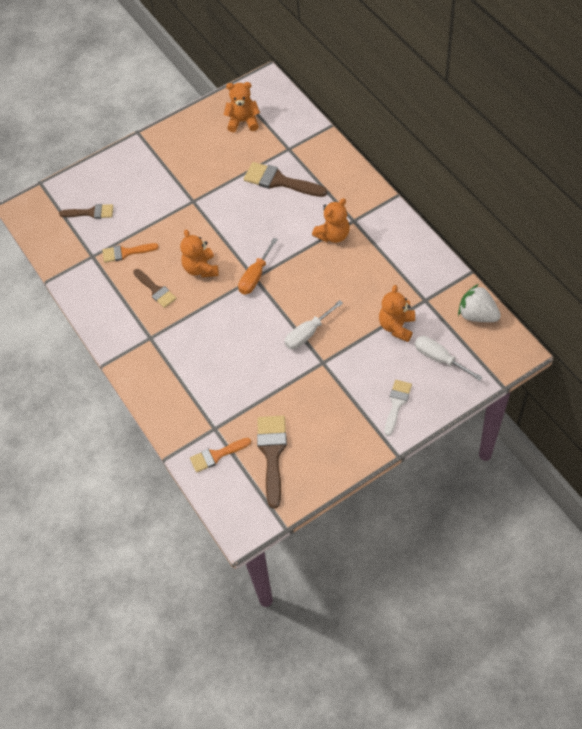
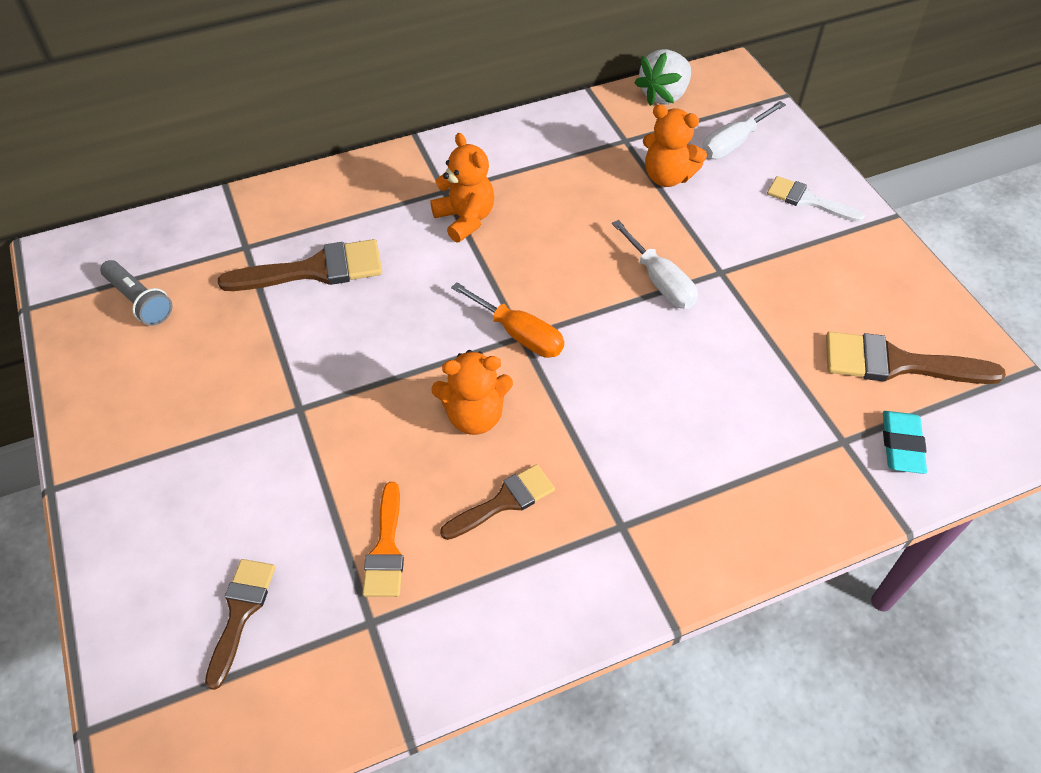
camera: 85 degrees left, 5 degrees down
(216, 455) = (901, 445): orange brush -> turquoise eraser
(243, 121) = (139, 301): orange teddy bear -> grey flashlight
(279, 181) = (315, 270): brown brush -> brown brush turned 135 degrees counterclockwise

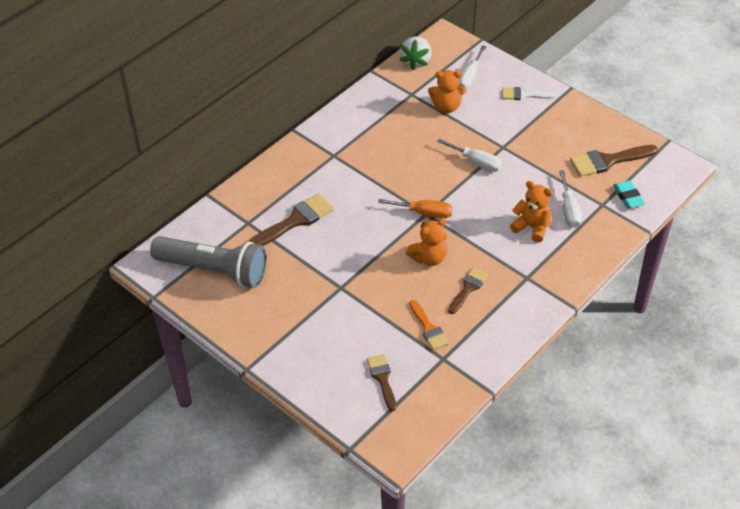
camera: 25 degrees left, 5 degrees down
(139, 301) = (214, 270): grey flashlight -> grey flashlight, size x2.09
(465, 219) = (356, 166): orange teddy bear -> orange teddy bear (532, 227)
(774, 427) = (569, 210): none -> white screwdriver

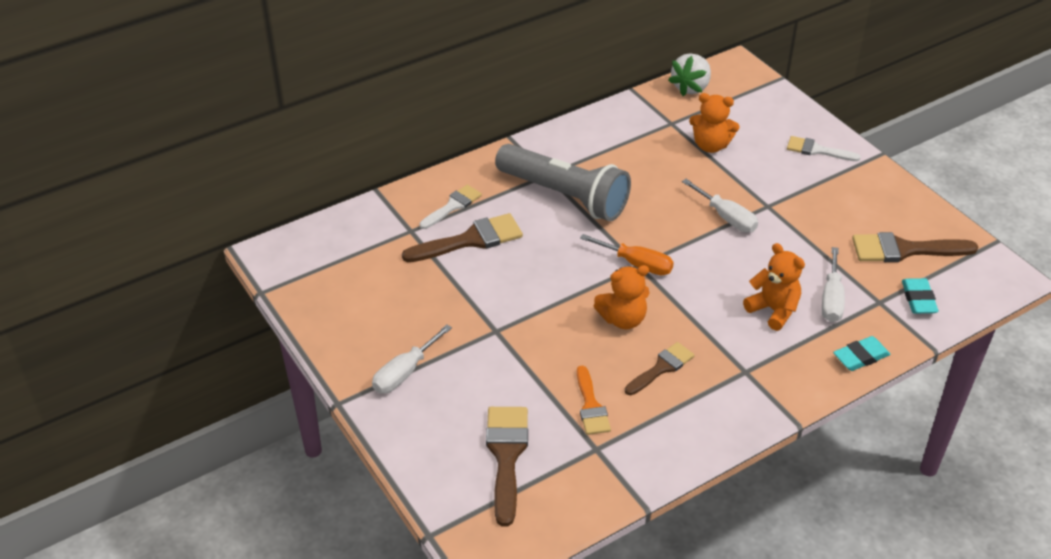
camera: 15 degrees right, 5 degrees down
(214, 270) = (346, 277): grey flashlight -> grey flashlight (564, 196)
(272, 196) = (453, 206): none -> white brush
(382, 379) = (506, 455): brown brush -> brown brush, size x1.57
(469, 77) = (752, 117): white screwdriver -> white screwdriver (404, 373)
(601, 248) = (860, 357): none -> turquoise eraser

